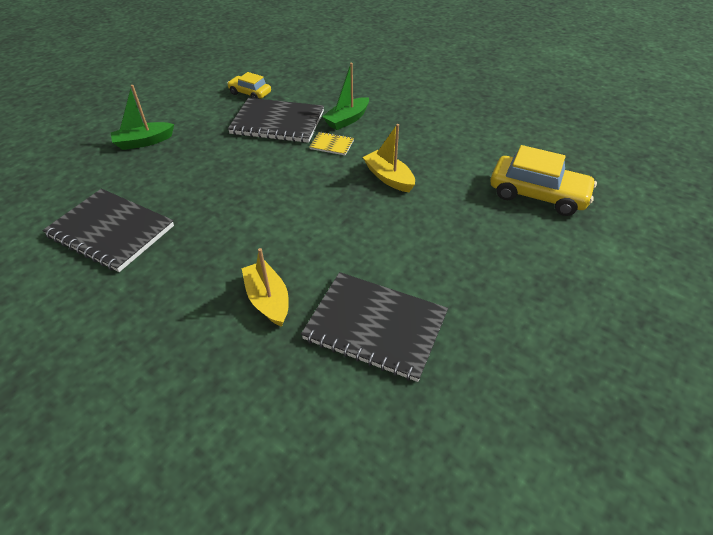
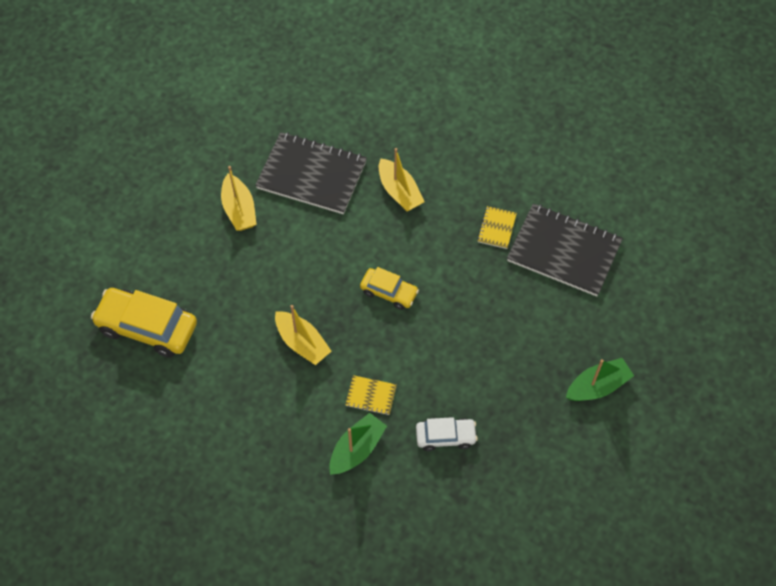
camera: 175 degrees right, 15 degrees up
(170, 255) = (497, 228): none -> yellow notebook
(250, 93) = (500, 504): yellow car -> yellow car (389, 292)
(277, 122) = (445, 436): black notebook -> white car
(464, 291) = (239, 209): none -> yellow boat

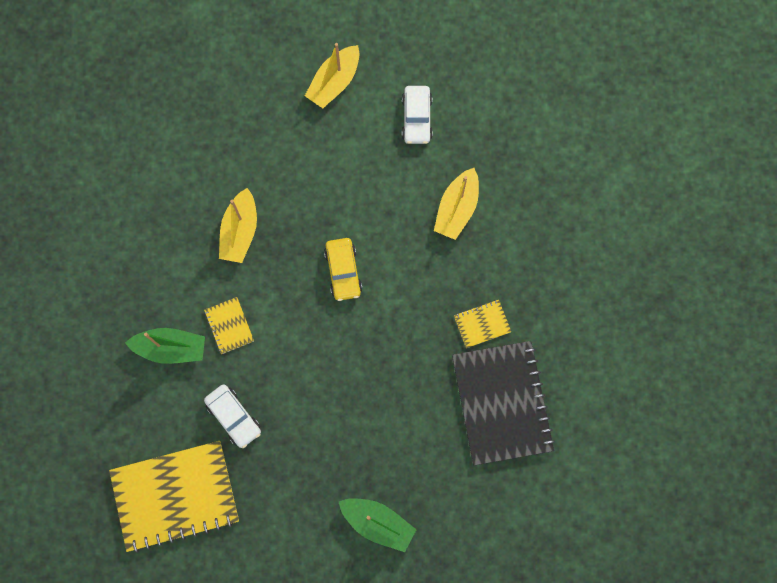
camera: 55 degrees right, 15 degrees up
(147, 327) = (164, 92): yellow car -> none
(311, 175) = (417, 118): black notebook -> white car
(478, 518) = (175, 496): none -> yellow notebook

